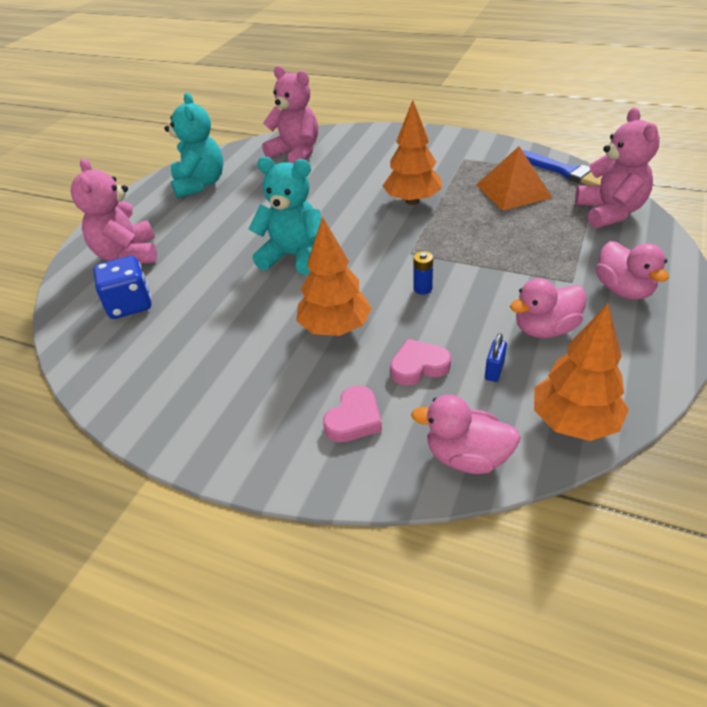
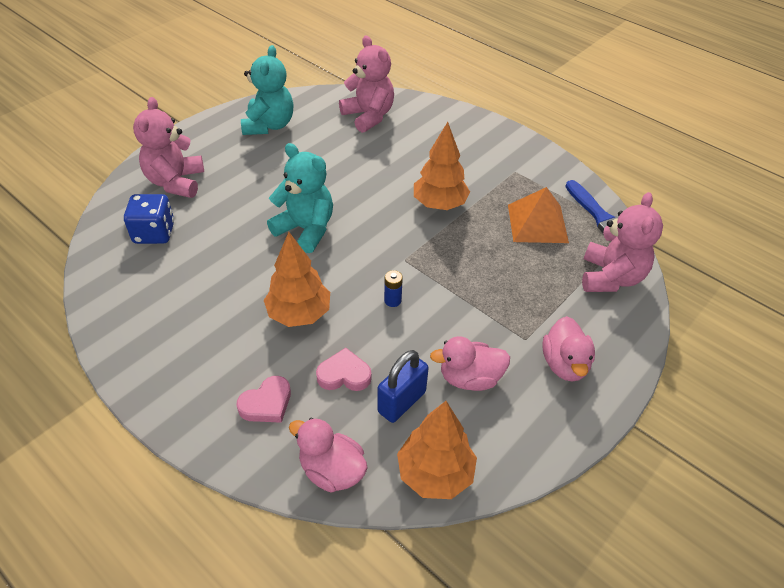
camera: 15 degrees right, 5 degrees up
(494, 371) = (402, 402): blue padlock -> blue padlock, size x1.86

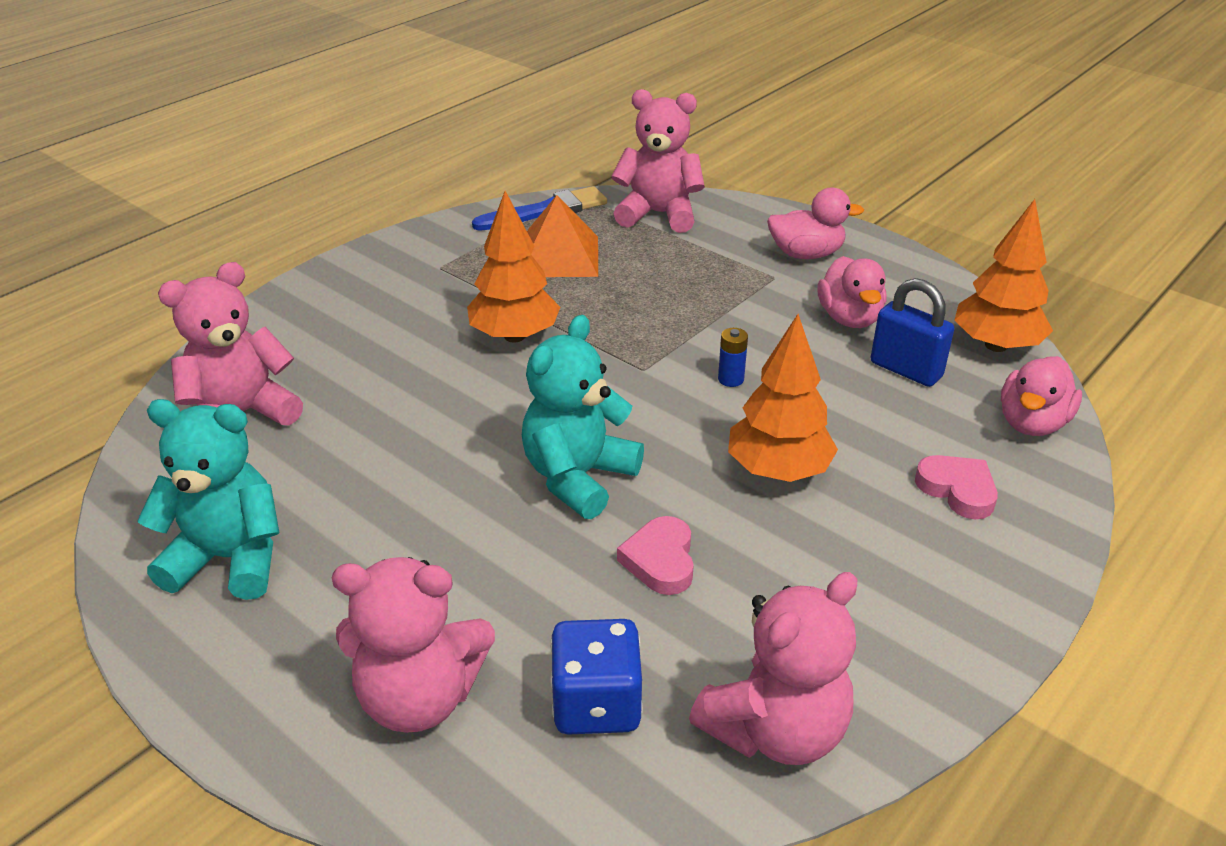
camera: 90 degrees left, 10 degrees down
(118, 291) = (775, 730): none -> pink teddy bear
(344, 375) = (880, 419): pink heart -> pink heart (660, 560)

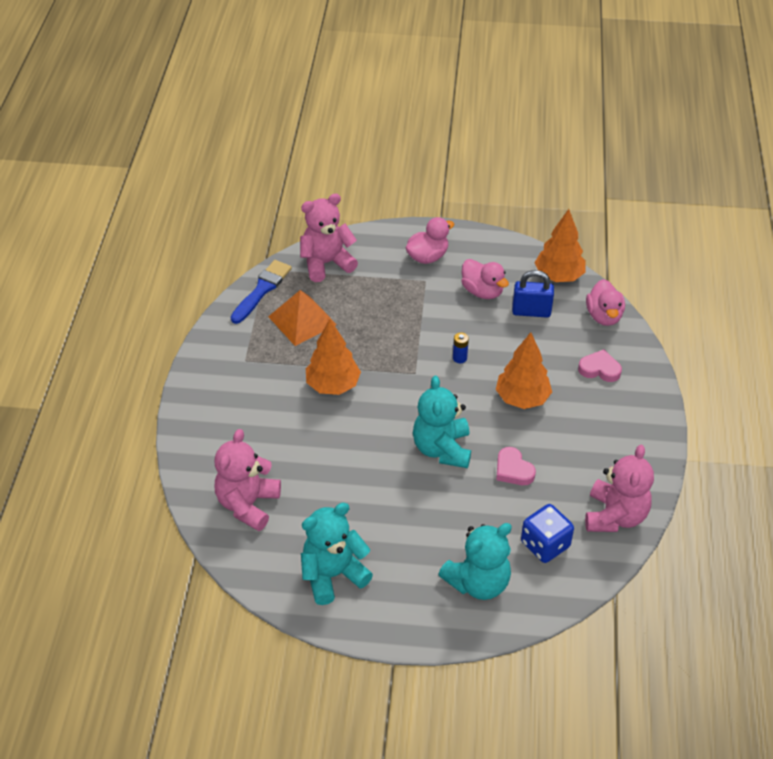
camera: 35 degrees left, 10 degrees up
(419, 697) = (478, 582): pink teddy bear -> turquoise teddy bear

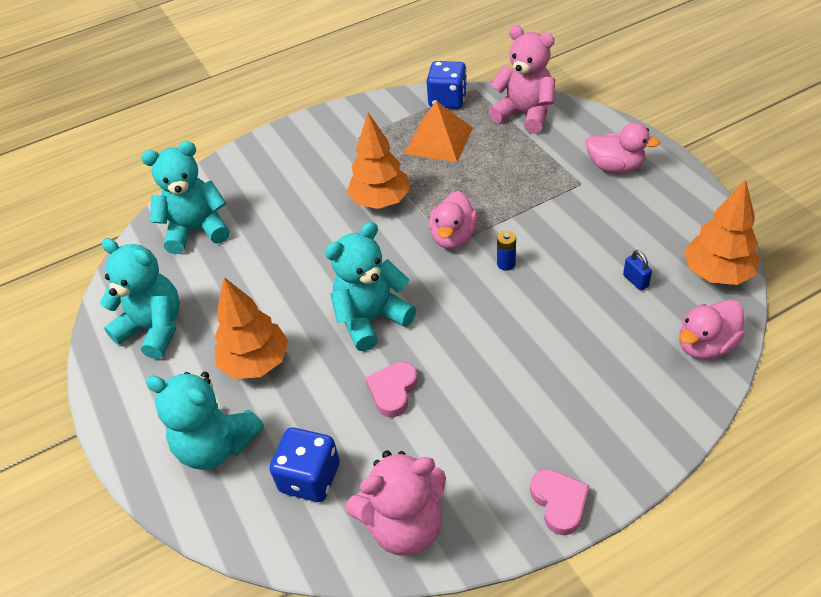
camera: 60 degrees right, 0 degrees up
(248, 504) = (197, 230): pink teddy bear -> turquoise teddy bear
(262, 290) = (447, 100): blue brush -> blue dice
(482, 291) = (617, 229): pink duck -> pink duck (453, 237)
(522, 398) = (501, 342): orange tree -> orange tree (256, 362)
(531, 311) = (635, 281): blue padlock -> blue padlock, size x0.54
(599, 369) = (618, 386): pink heart -> pink heart (559, 502)

